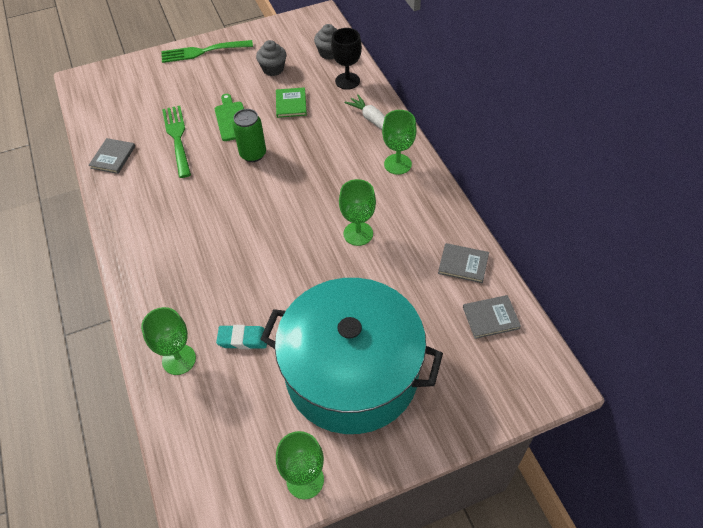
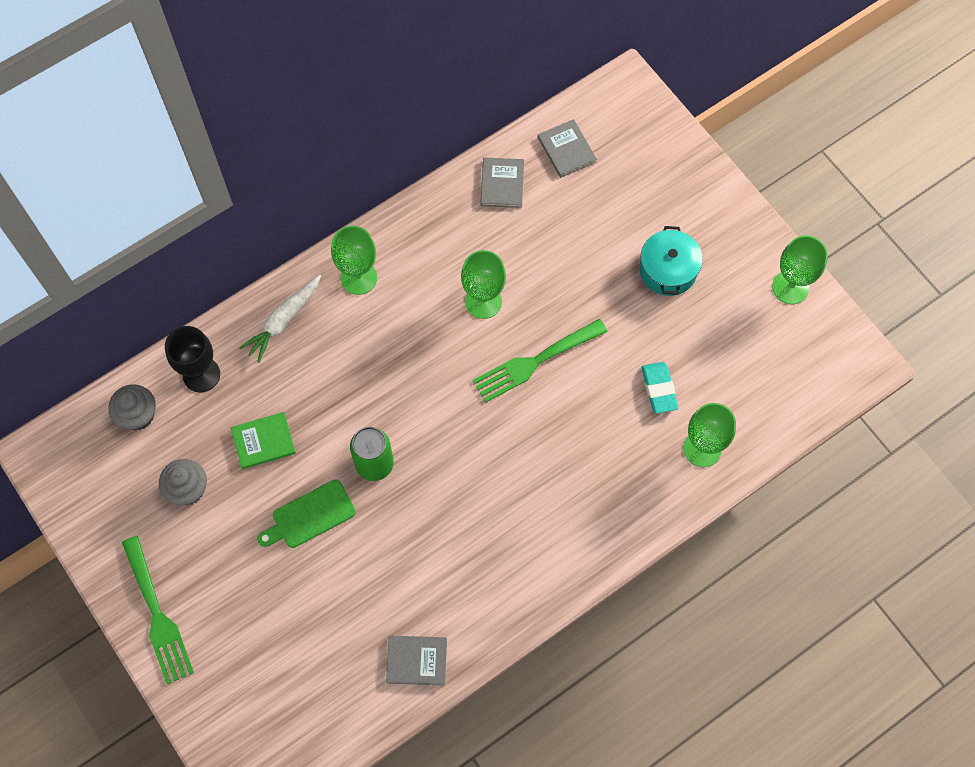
camera: 105 degrees left, 15 degrees up
(177, 138) = (361, 582): green fork -> green fork (535, 362)
(352, 373) = (668, 270): turquoise pot -> turquoise pot, size x0.41

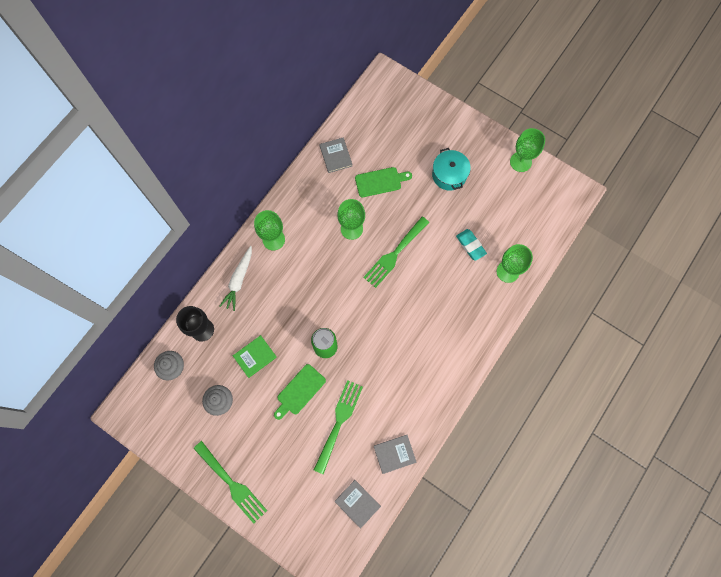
camera: 20 degrees left, 5 degrees up
(351, 582) = (339, 422): none -> green fork
(556, 245) = (380, 182): none -> green cutting board
(566, 150) = (365, 124): grey book -> grey book (357, 503)

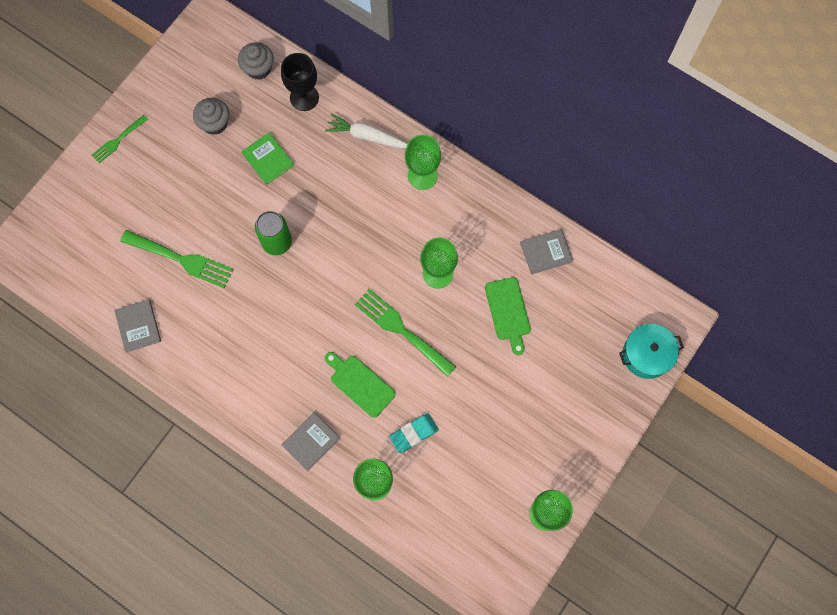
camera: 90 degrees right, 0 degrees up
(232, 484) = (118, 140): green fork -> green fork, size x0.58
(299, 391) = (222, 212): green cutting board -> green cutting board (360, 384)
(357, 503) = (83, 281): grey book -> grey book (311, 441)
(449, 175) = (521, 408): turquoise pot -> turquoise pot (646, 355)

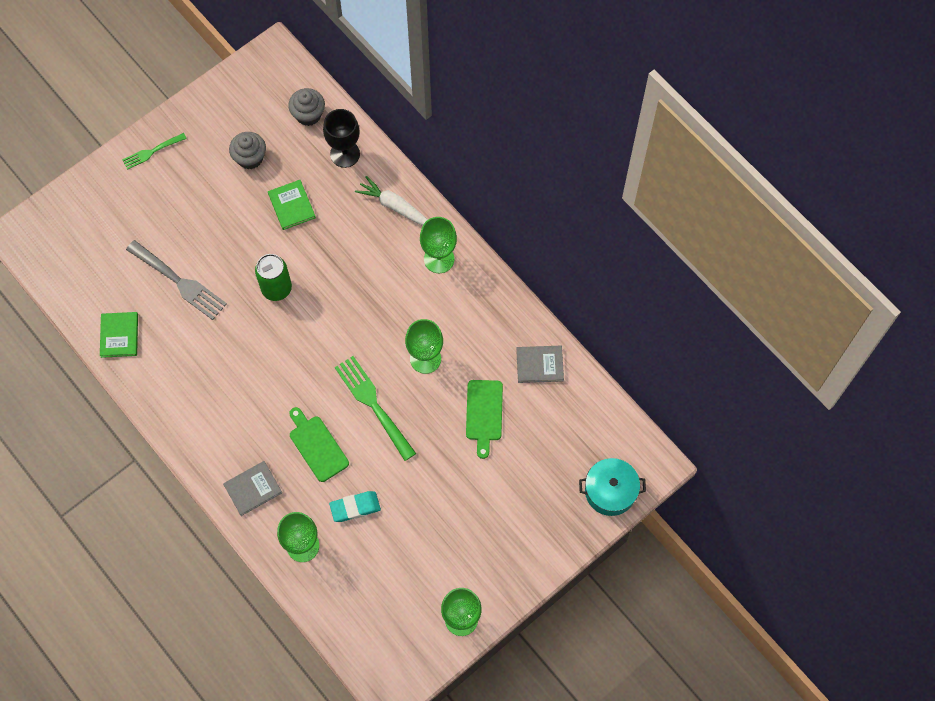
camera: 15 degrees right, 5 degrees down
(138, 326) = (119, 335): grey book -> green book
(182, 259) = (179, 282): green fork -> grey fork

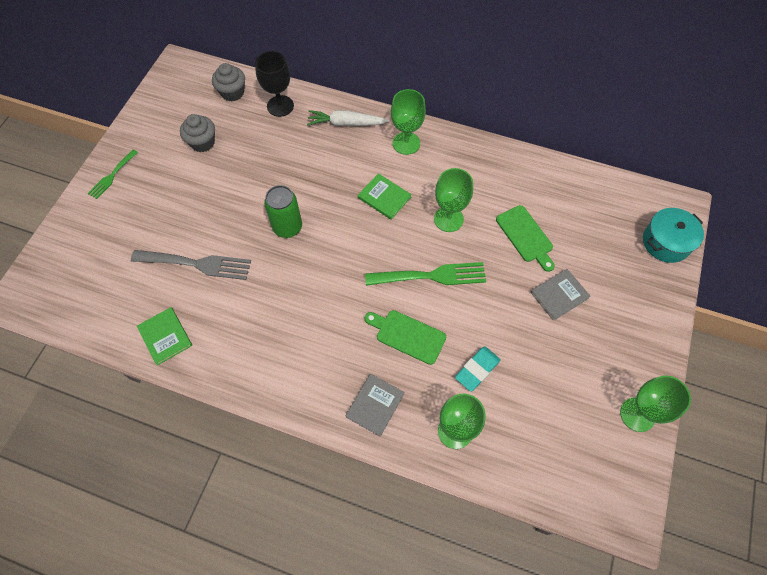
camera: 30 degrees left, 5 degrees down
(291, 206) = (260, 160): green book -> green book (384, 197)
(373, 404) = (431, 276): green fork -> green fork turned 150 degrees clockwise
(539, 365) = (539, 179): grey book -> grey book (559, 295)

